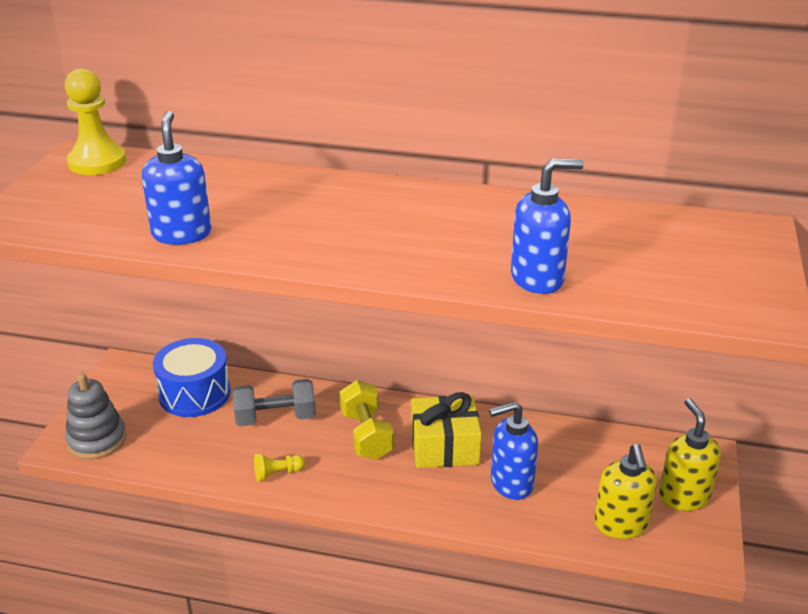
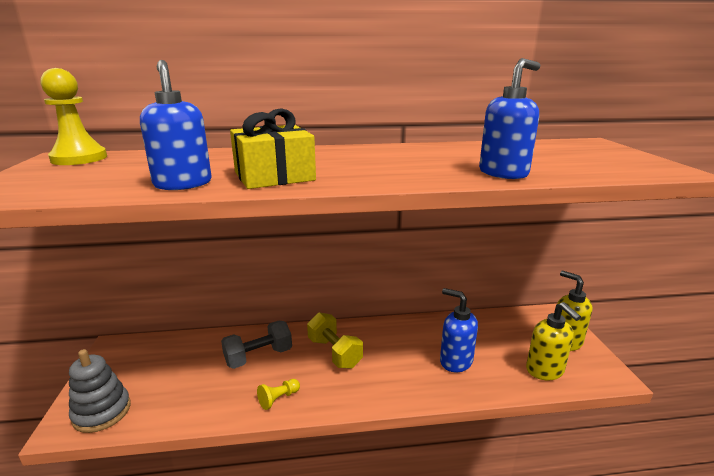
camera: 20 degrees left, 10 degrees down
(194, 393) = (184, 353): blue drum -> none
(444, 446) = (394, 347): yellow gift -> yellow gift (274, 176)
(511, 483) = (455, 361): blue soap dispenser -> blue soap dispenser turned 75 degrees clockwise

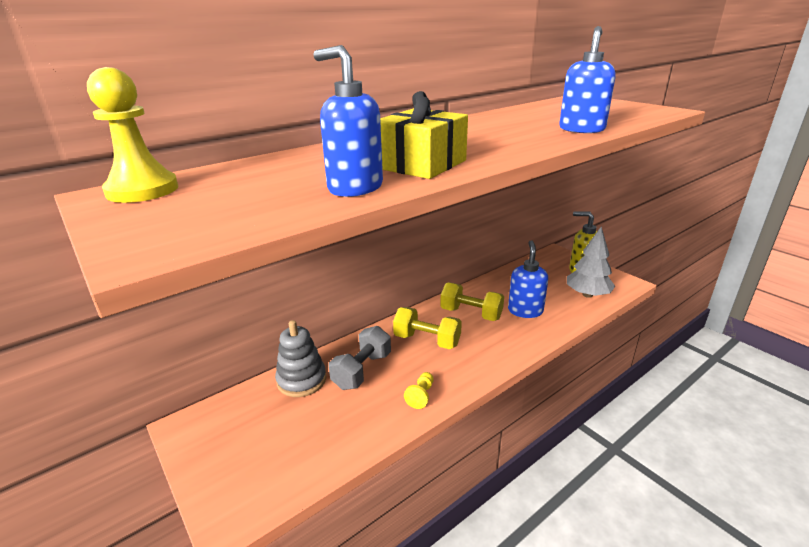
camera: 30 degrees left, 5 degrees up
(102, 412) = (255, 487): grey stacking toy -> grey stacking toy (301, 380)
(399, 344) = (471, 314): none -> yellow dumbbell
(455, 361) = (525, 311): blue soap dispenser -> blue soap dispenser turned 90 degrees clockwise
(545, 370) = (587, 294): yellow soap dispenser -> grey tree

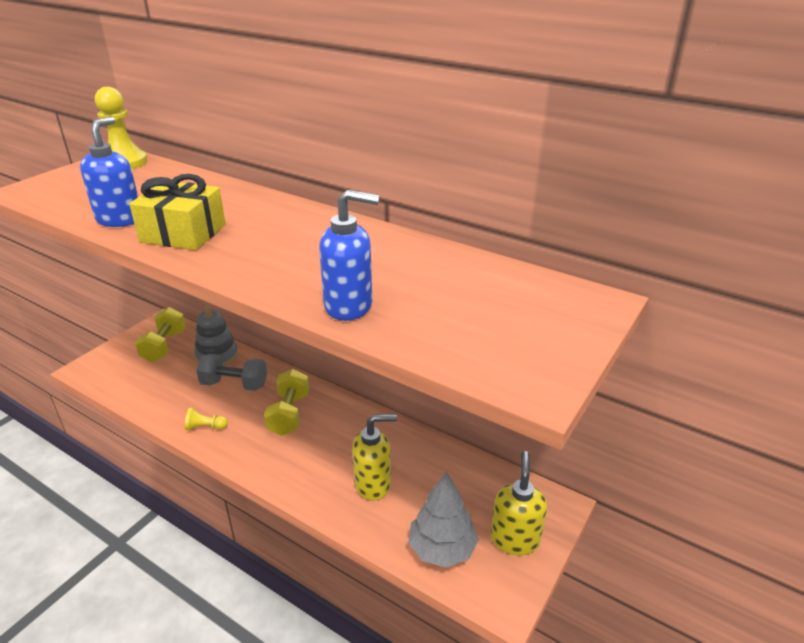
camera: 70 degrees right, 5 degrees up
(471, 314) = (349, 438): yellow dumbbell -> yellow dumbbell (164, 346)
(525, 311) = (373, 484): blue soap dispenser -> yellow soap dispenser

